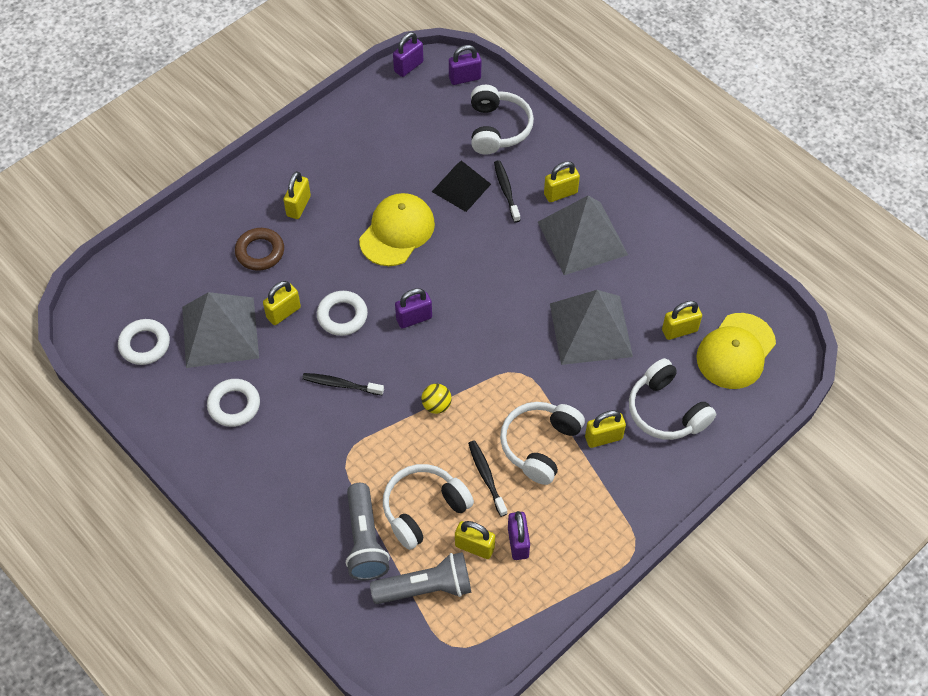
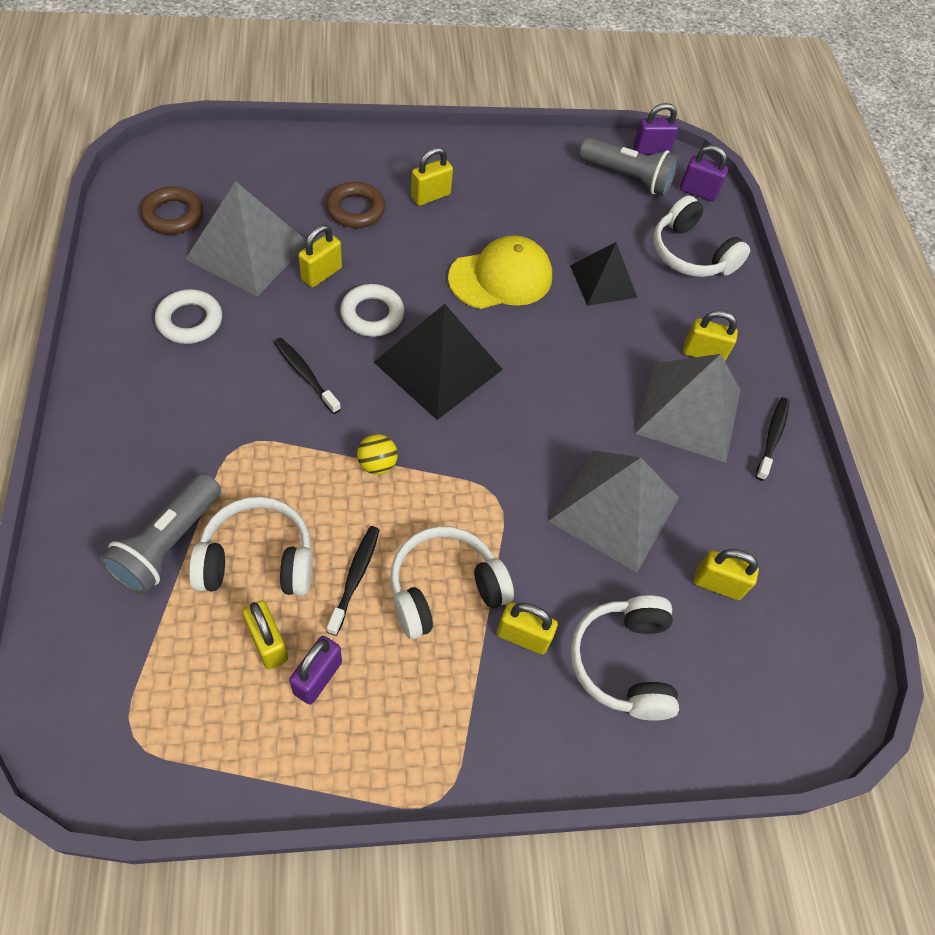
camera: 30 degrees right, 0 degrees up
(145, 344) = (173, 215): white ring -> brown ring
(283, 312) = (321, 274): yellow padlock -> yellow padlock turned 45 degrees counterclockwise
(414, 318) = (438, 365): purple padlock -> black pyramid
(426, 588) = (174, 646): grey flashlight -> grey flashlight (627, 178)
(497, 128) = (691, 254): white headphones -> white headphones turned 105 degrees clockwise
(506, 190) = (647, 313): black toothbrush -> black toothbrush (772, 437)
(736, 351) = (767, 658): yellow cap -> none

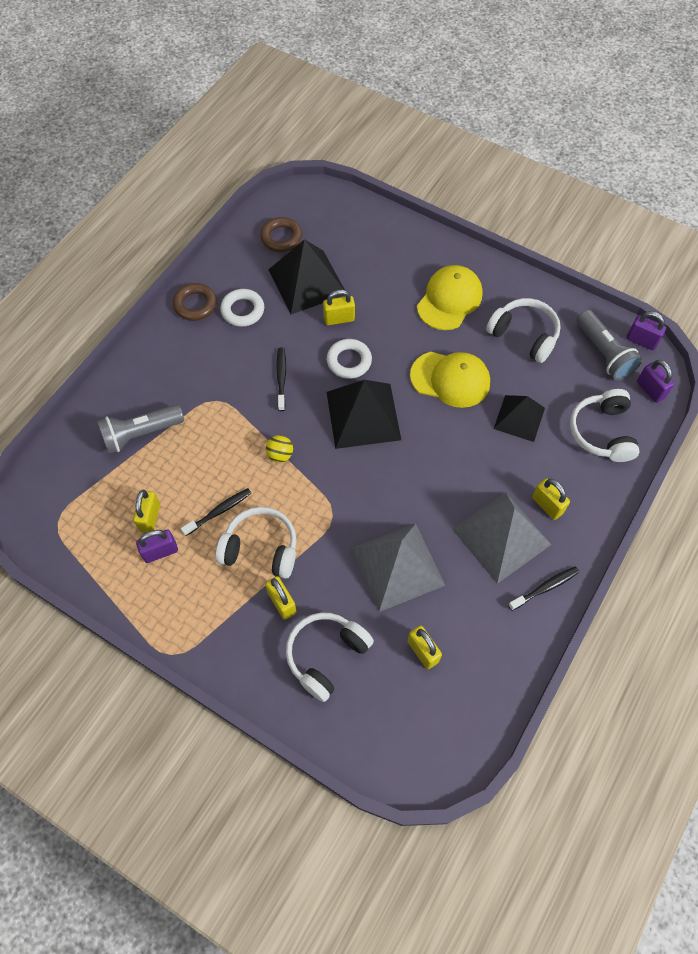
camera: 45 degrees right, 5 degrees up
(247, 250) = (307, 281): grey pyramid -> black pyramid
(257, 559) = (177, 470): white headphones -> white headphones (524, 335)
(355, 209) = (393, 286): brown ring -> brown ring (195, 304)
(430, 196) = (449, 299): yellow padlock -> yellow cap

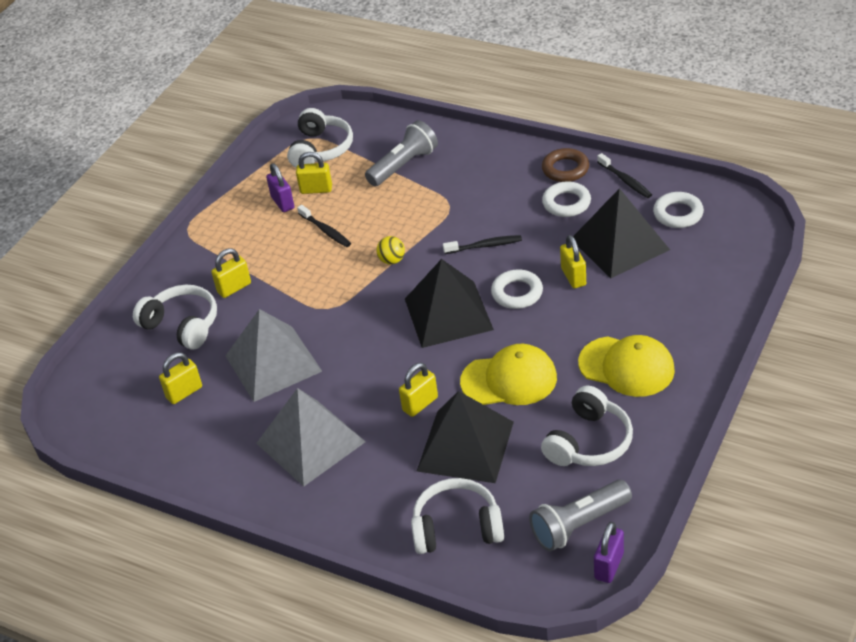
camera: 90 degrees right, 20 degrees down
(140, 434) = (404, 165): grey flashlight -> grey flashlight turned 75 degrees clockwise
(261, 548) = (289, 265): white headphones -> white headphones (321, 149)
(281, 237) = (678, 214): brown ring -> white ring
(450, 379) = (509, 379): yellow cap -> yellow cap turned 105 degrees counterclockwise
(519, 418) = (465, 446): black pyramid -> black pyramid, size x1.58
(545, 588) = (252, 484): black toothbrush -> black toothbrush (625, 180)
(547, 505) = (352, 479): yellow padlock -> yellow padlock (420, 404)
(650, 390) = (530, 577): purple padlock -> none

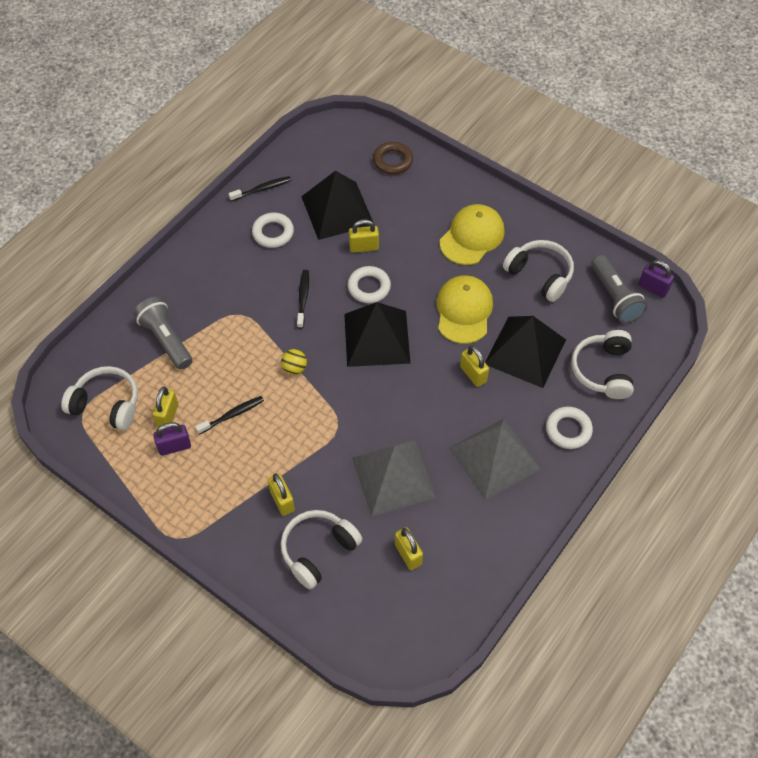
camera: 85 degrees left, 15 degrees up
(565, 169) = (228, 224): brown ring -> brown ring (392, 161)
(678, 214) = (317, 167): white ring -> white ring (568, 430)

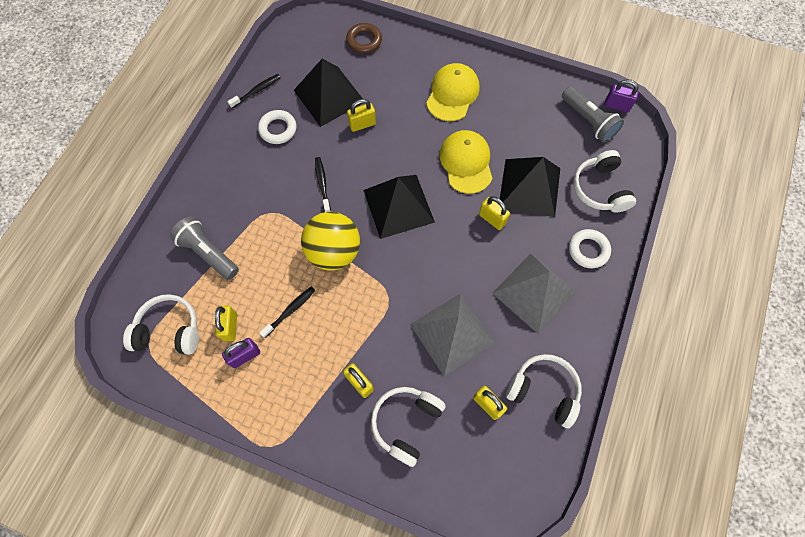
camera: 15 degrees left, 10 degrees up
(294, 368) = (334, 252): yellow ball -> yellow ball, size x2.38
(369, 287) = (377, 160): white ring -> none
(540, 275) = (520, 115): white headphones -> white headphones (543, 391)

